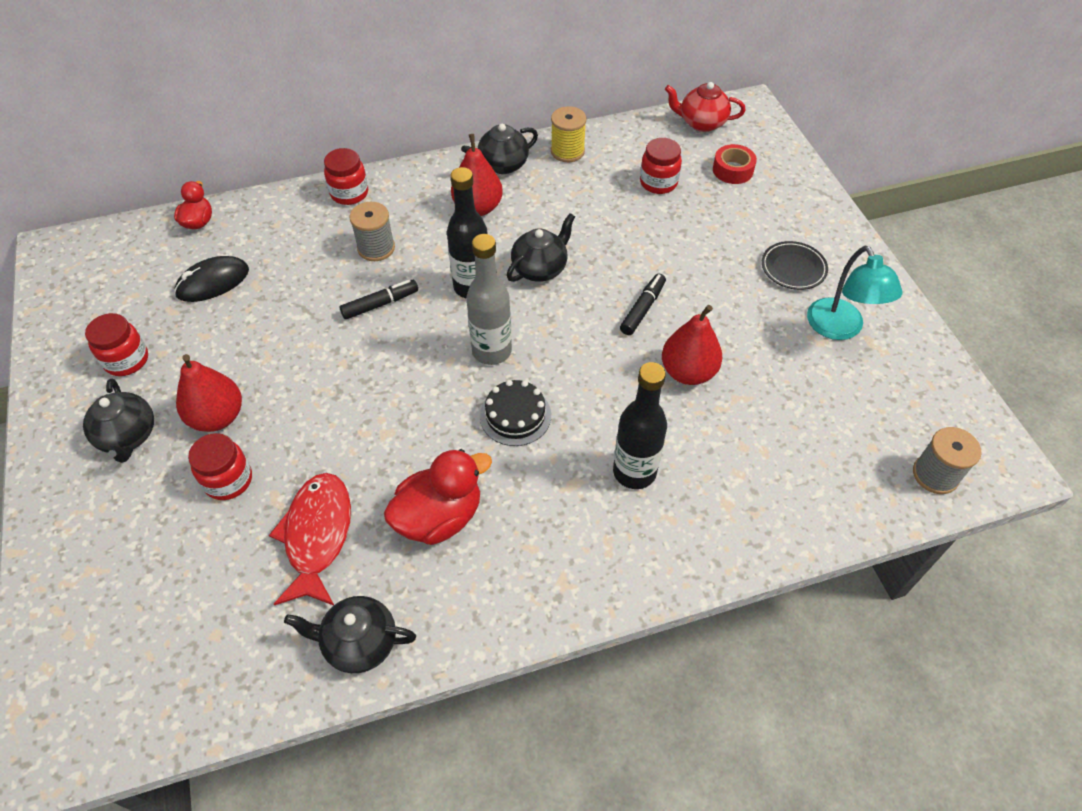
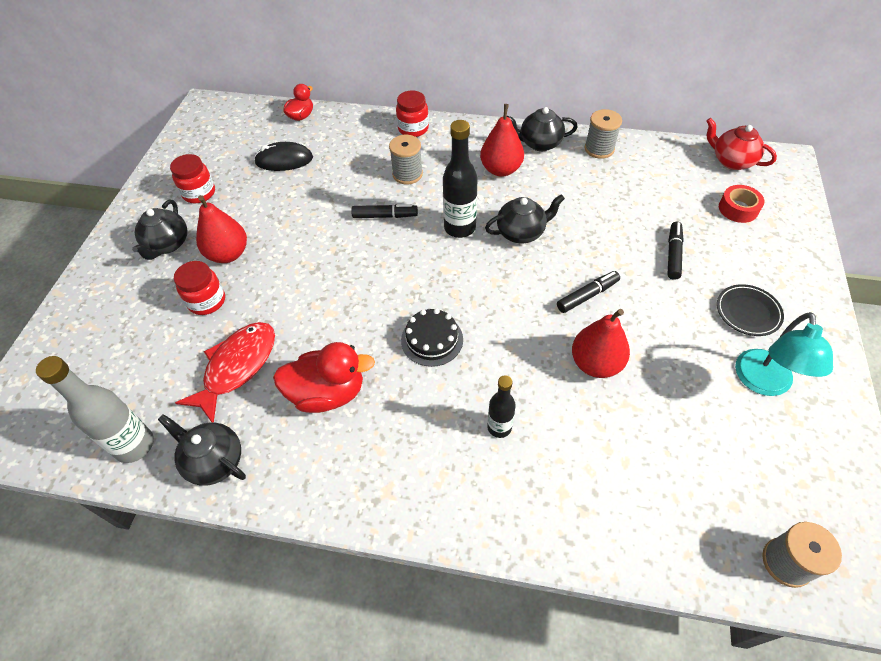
camera: 30 degrees right, 0 degrees up
(492, 351) = (444, 282): grey bottle -> grey bottle (134, 445)
(567, 151) = (599, 149): yellow spool -> grey spool
(634, 472) = (499, 427): black bottle -> black bottle, size x0.61
(658, 183) = (663, 198): red jar -> none
(699, 237) = (673, 254): none -> black marker

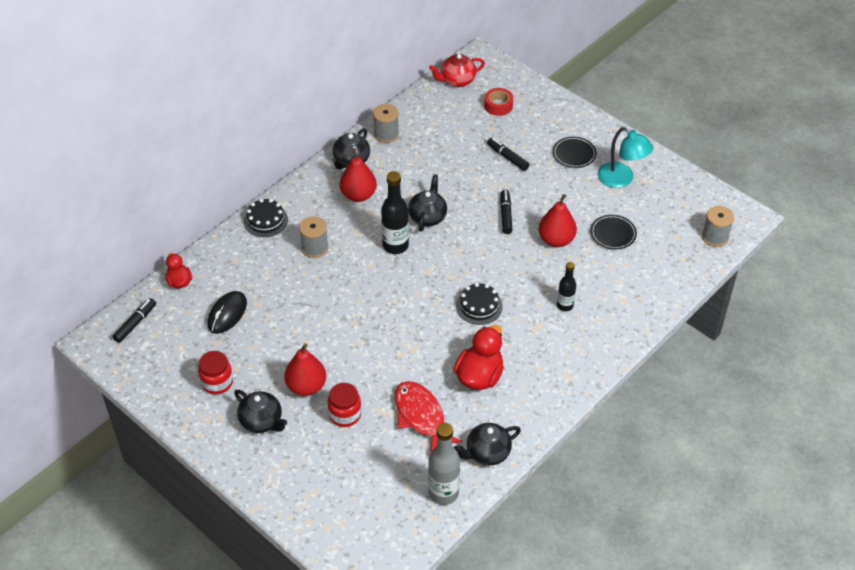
camera: 60 degrees left, 5 degrees down
(385, 216) = (347, 280): black marker -> black marker (135, 323)
(413, 129) = (265, 220): red jar -> black cake
(663, 421) = (613, 234): none -> black plate

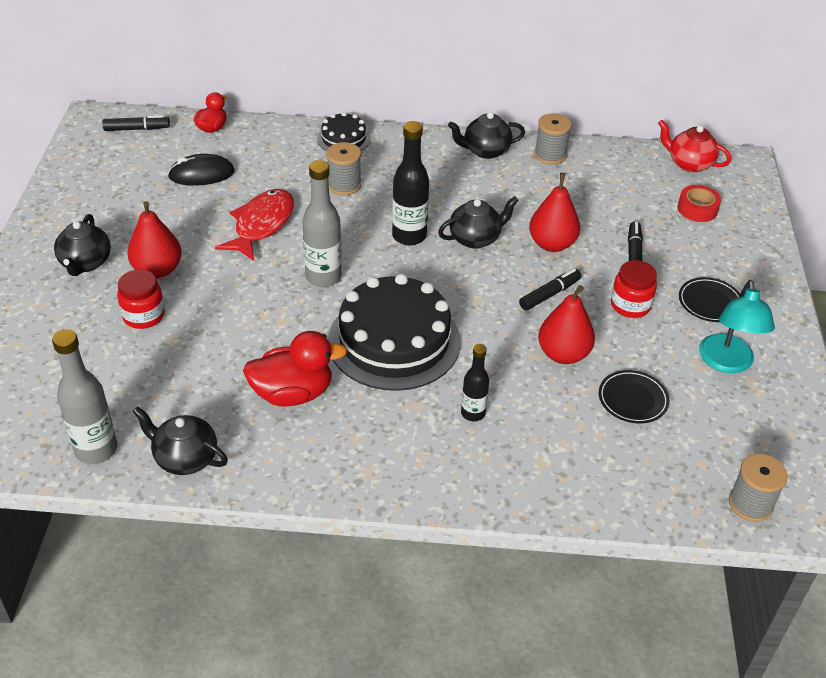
camera: 50 degrees right, 5 degrees down
(217, 382) = (110, 210): red jar -> red jar (630, 305)
(358, 195) = (446, 178): red pear -> red pear (552, 244)
(393, 307) = (323, 277): none -> grey bottle
(421, 417) = (191, 375): red fish -> red fish (261, 225)
(479, 306) = (394, 341): black cake -> black cake, size x2.04

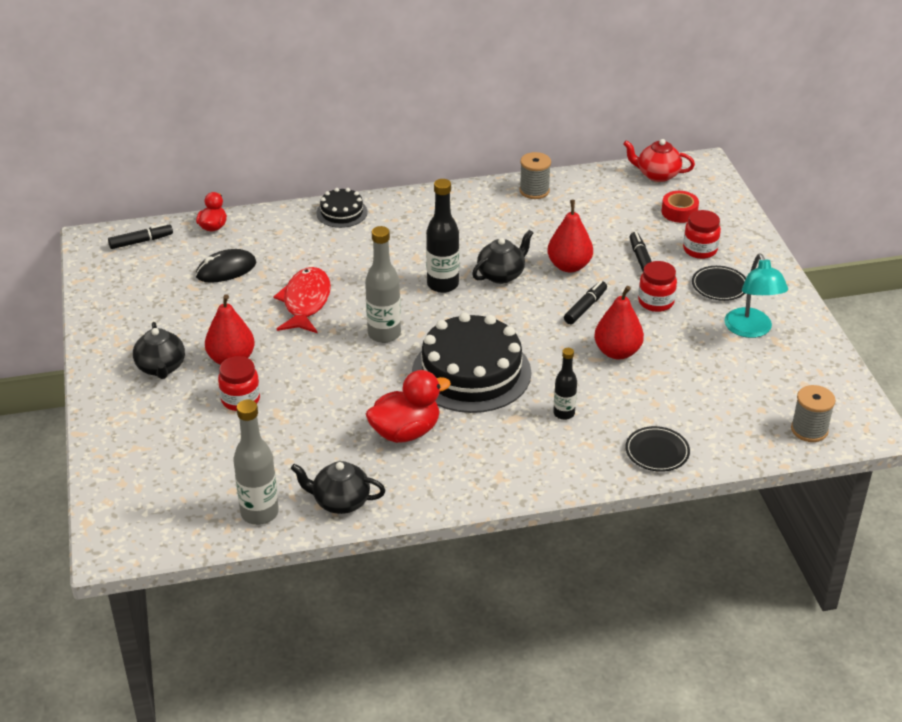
camera: 15 degrees left, 5 degrees down
(344, 185) = (363, 253): grey spool -> none
(485, 151) = (475, 198): black teapot -> none
(632, 399) = (688, 374): black plate -> black plate (657, 452)
(703, 256) = (700, 250): none -> red jar

